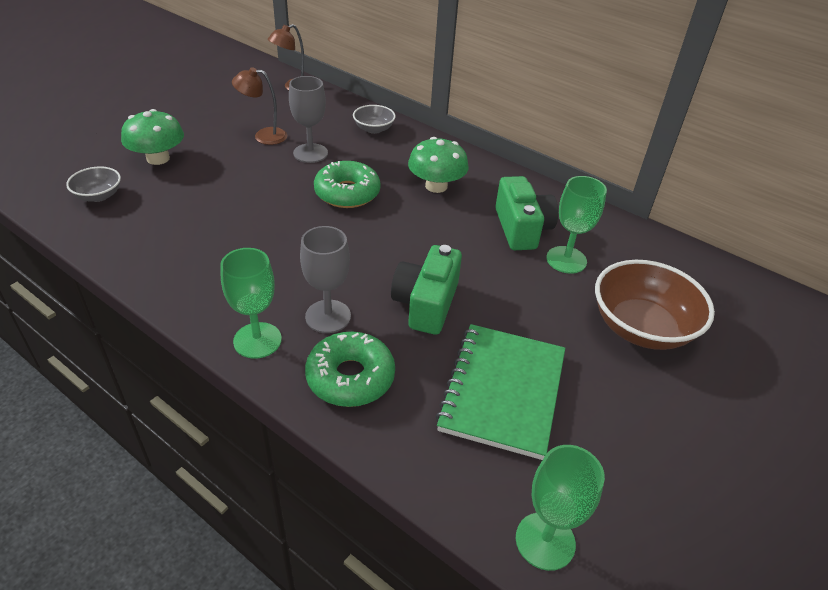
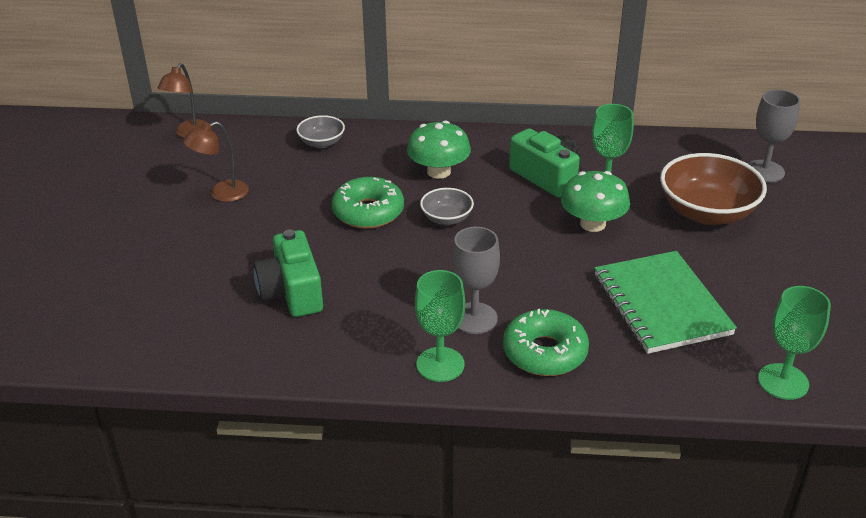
camera: 30 degrees left, 5 degrees down
(98, 196) = (127, 322): grey bowl -> grey bowl (446, 219)
(158, 158) = (140, 261): green mushroom -> green mushroom (592, 224)
(310, 153) = (289, 191): grey goblet -> grey goblet (764, 171)
(426, 304) = (539, 271): green camera -> green camera (292, 292)

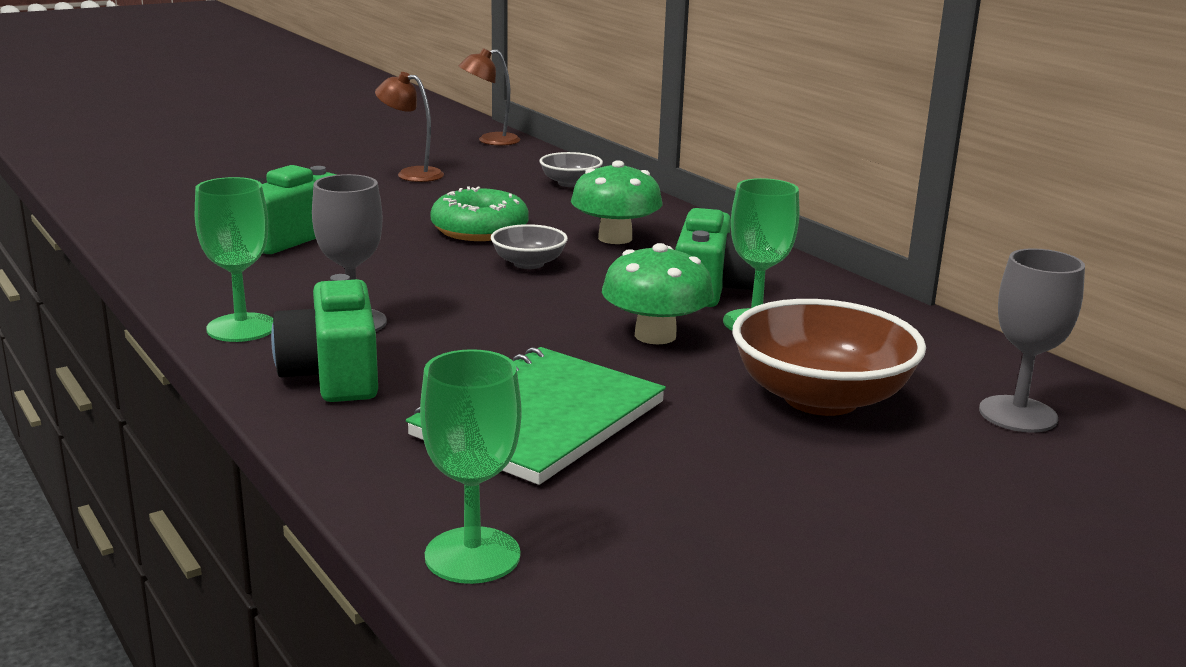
camera: 50 degrees right, 15 degrees down
(545, 352) = (333, 374): green donut -> green camera

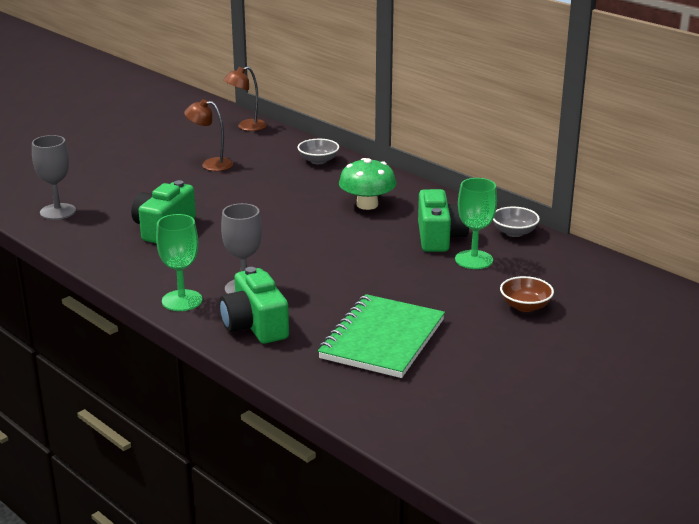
camera: 10 degrees left, 5 degrees up
(472, 555) = (387, 420): green goblet -> none
(479, 230) = (280, 208): green donut -> none
(528, 263) = (324, 231): grey bowl -> grey bowl (514, 232)
(655, 335) = (421, 276): green mushroom -> none
(820, 398) = (525, 306): brown bowl -> brown bowl, size x0.52
(1018, 414) = (629, 303): grey goblet -> grey goblet (58, 212)

